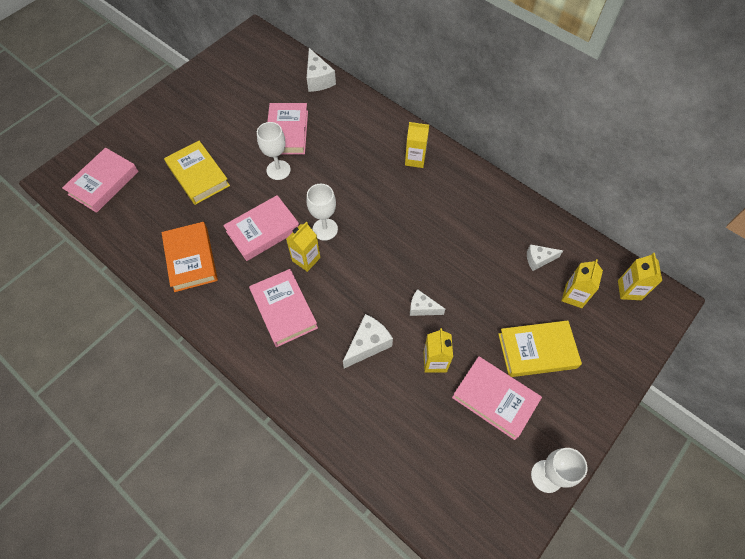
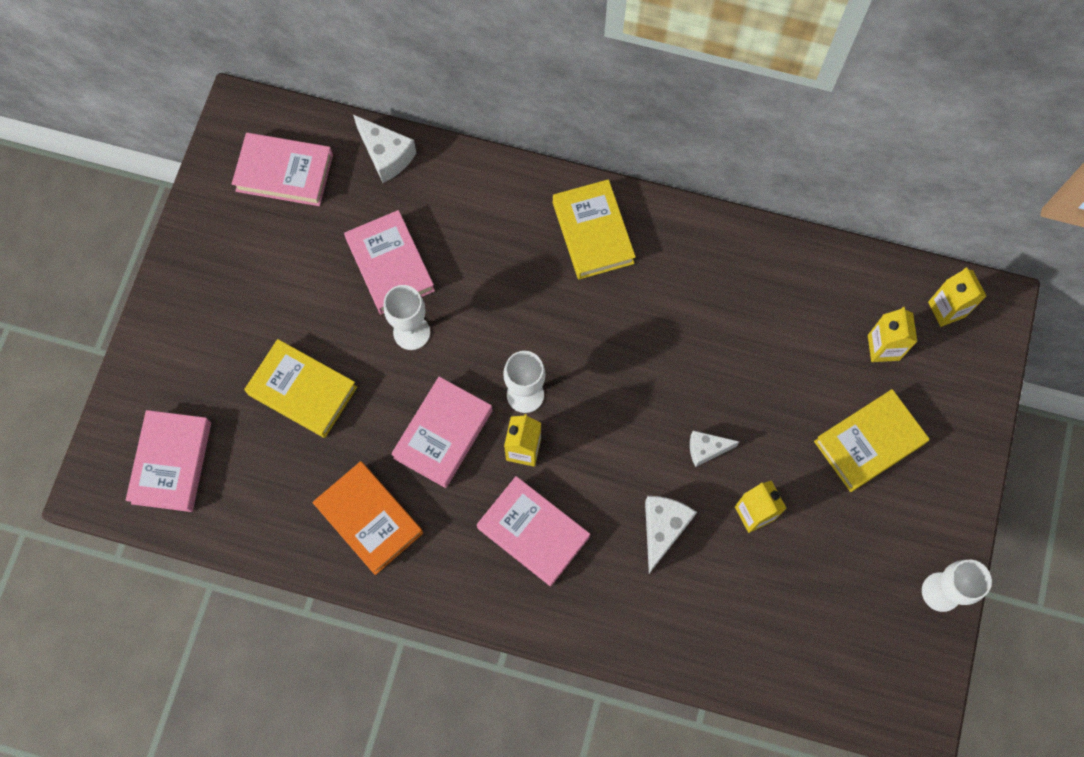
camera: 25 degrees left, 10 degrees up
(415, 159) = (593, 232): yellow carton -> yellow book
(495, 399) = (845, 527): pink book -> pink book (284, 173)
(538, 259) = (820, 315): white cheese -> none

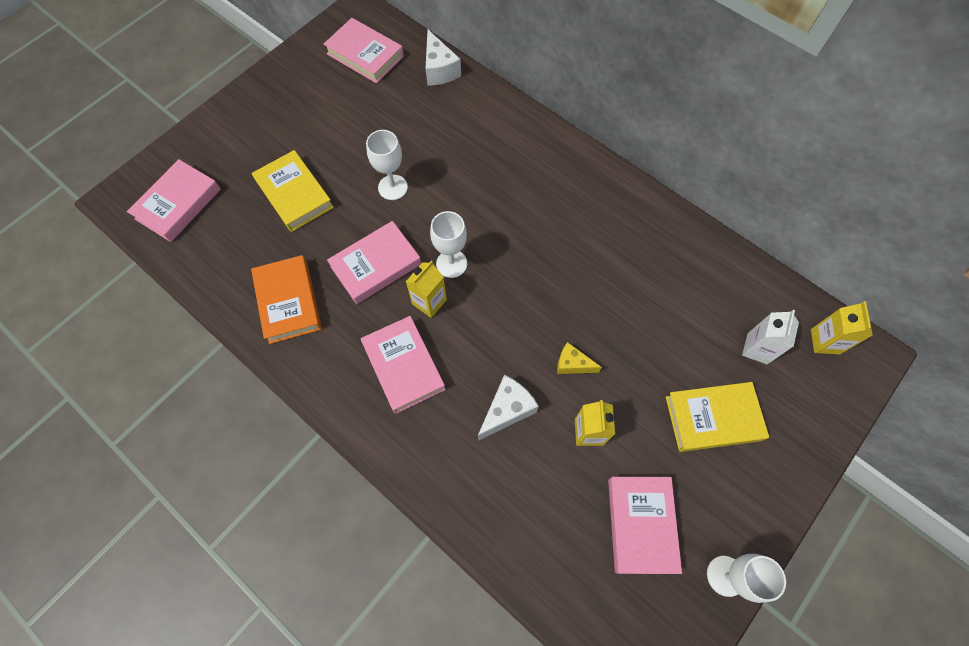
camera: 25 degrees right, 5 degrees down
(390, 265) = (403, 138): pink book -> pink book (641, 524)
(593, 232) = (560, 173): yellow book -> none
(706, 449) = (572, 364): white cheese -> yellow cheese
(883, 347) = (757, 348): yellow carton -> white carton

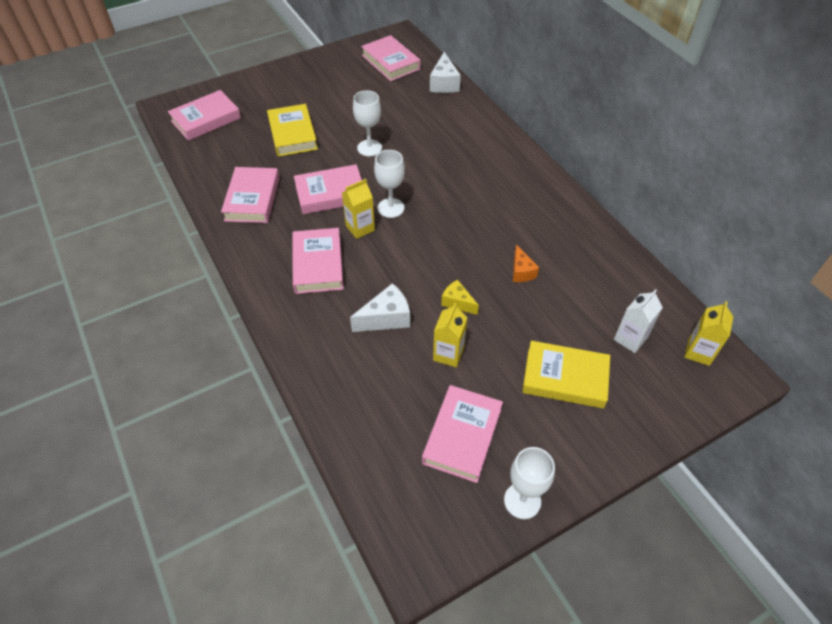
camera: 20 degrees right, 15 degrees down
(288, 302) = (252, 199): orange book -> pink book
(621, 302) = (521, 272): none -> orange cheese

